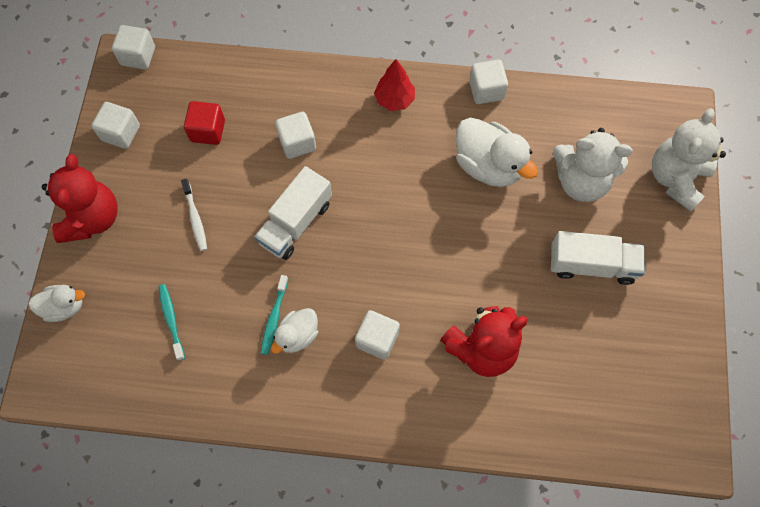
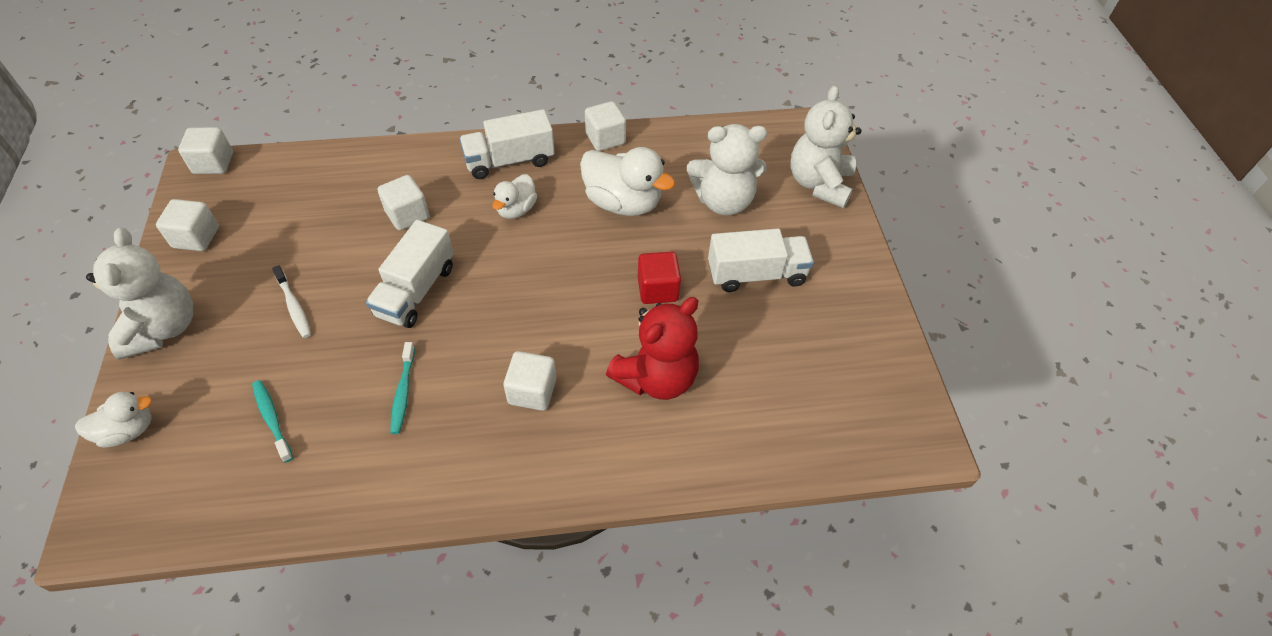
camera: 15 degrees left, 15 degrees down
(92, 218) = (163, 328): red teddy bear -> white teddy bear
(208, 131) = (301, 219): red cube -> red cube (657, 289)
(297, 335) = (434, 406): white duck -> white duck (516, 209)
(394, 100) = (509, 161): red tree -> white truck

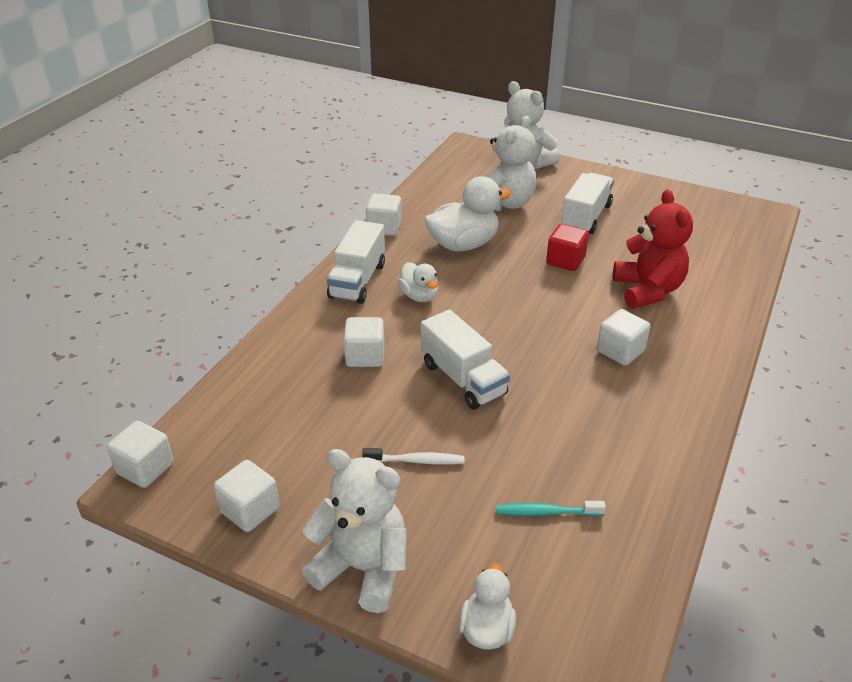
camera: 55 degrees left, 15 degrees down
(403, 392) = (573, 420): turquoise toothbrush -> none

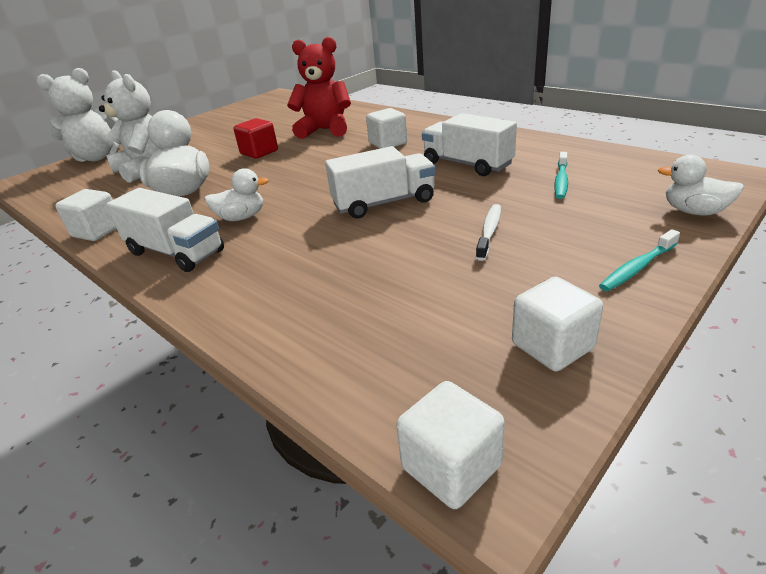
camera: 70 degrees left, 5 degrees down
(363, 568) = (637, 267): white teddy bear -> turquoise toothbrush
(365, 356) = (314, 253): white cube -> none
(586, 217) = (210, 141): white truck -> white truck (467, 164)

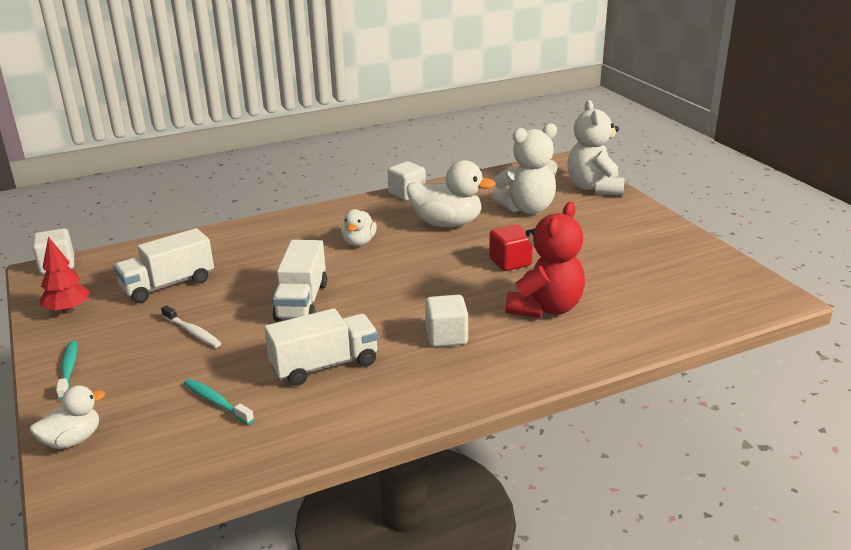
camera: 110 degrees right, 5 degrees down
(176, 252) = (334, 218): white truck -> white truck (168, 285)
(552, 346) = (68, 310): white cube -> red tree

